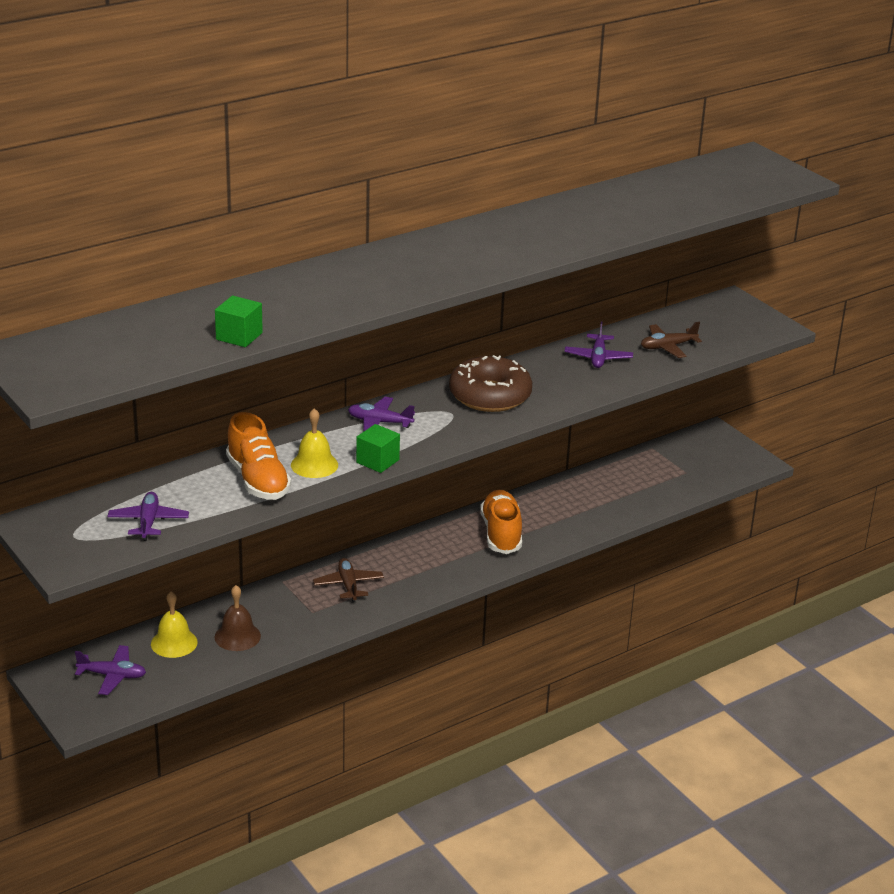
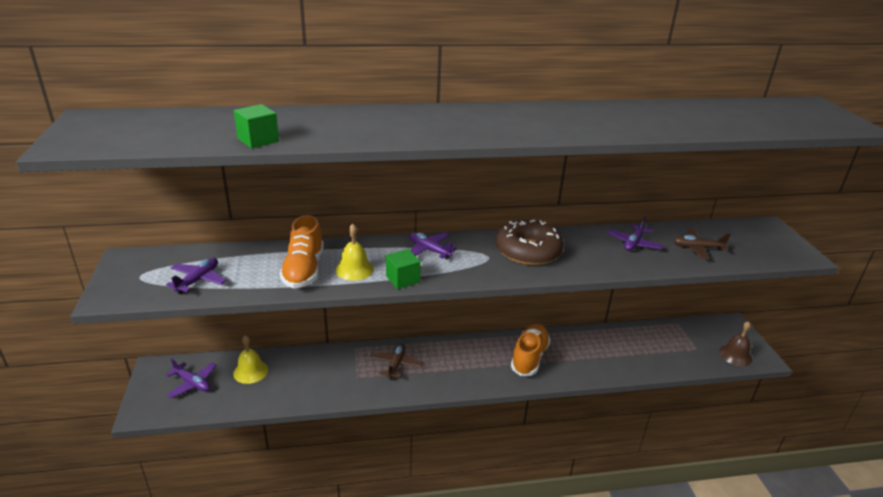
camera: 25 degrees right, 0 degrees up
(237, 636) = (294, 380): brown bell -> brown bell (735, 355)

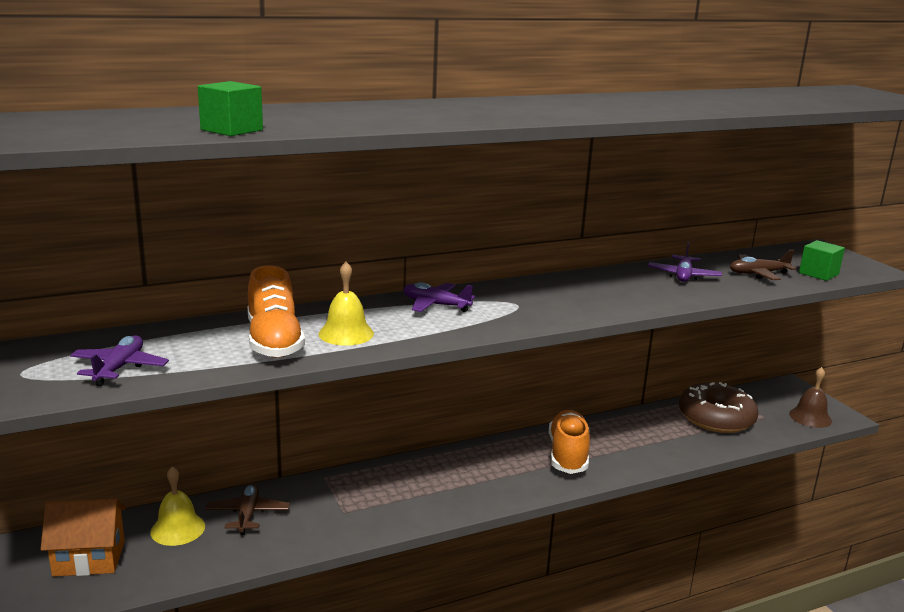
camera: 15 degrees left, 10 degrees down
(192, 383) = (89, 558): purple plane -> orange house
(396, 364) = (392, 488): brown plane -> brown plane (248, 514)
(402, 279) = (420, 337): green cube -> green cube (818, 273)
(528, 251) = (563, 294): brown donut -> brown donut (716, 418)

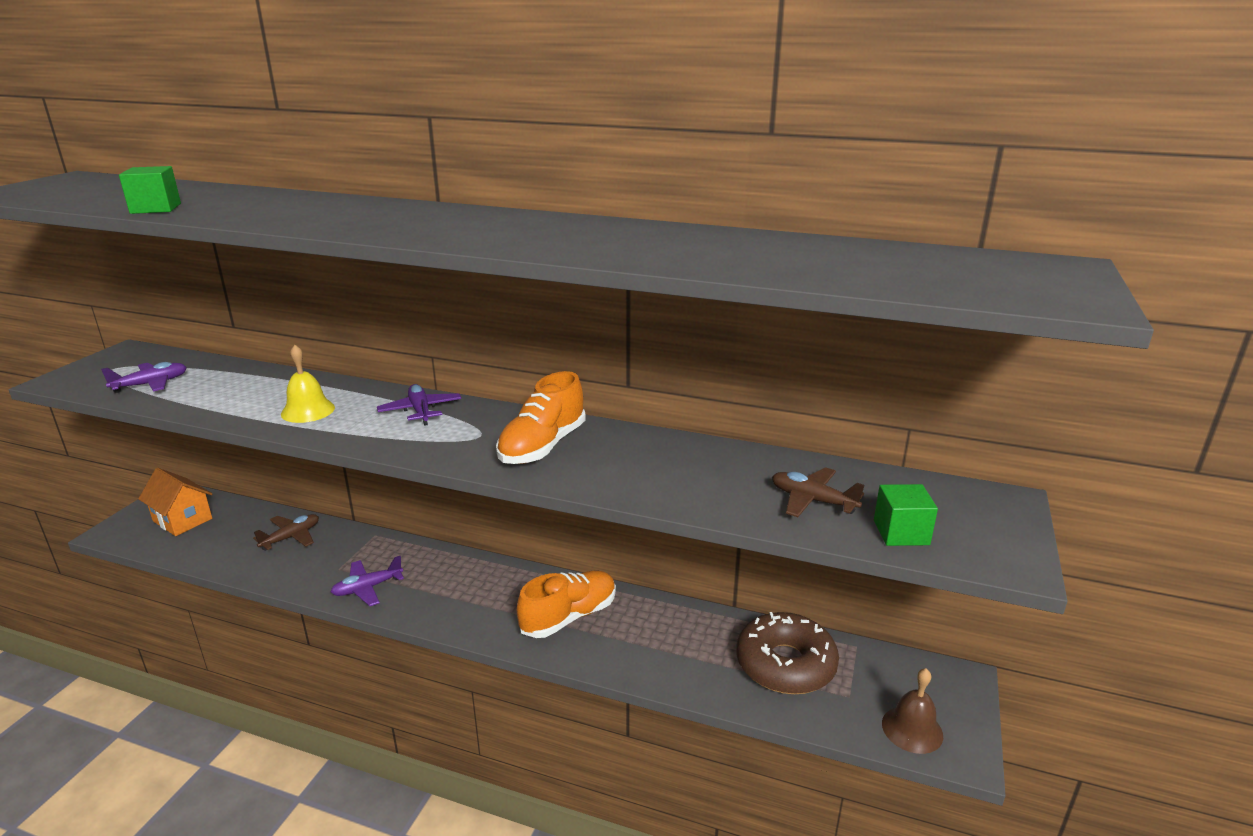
camera: 45 degrees right, 5 degrees up
(178, 529) = (246, 525): yellow bell -> none
(274, 341) = (257, 399): orange shoe -> orange shoe (542, 446)
(683, 276) = (713, 468): purple plane -> purple plane (367, 588)

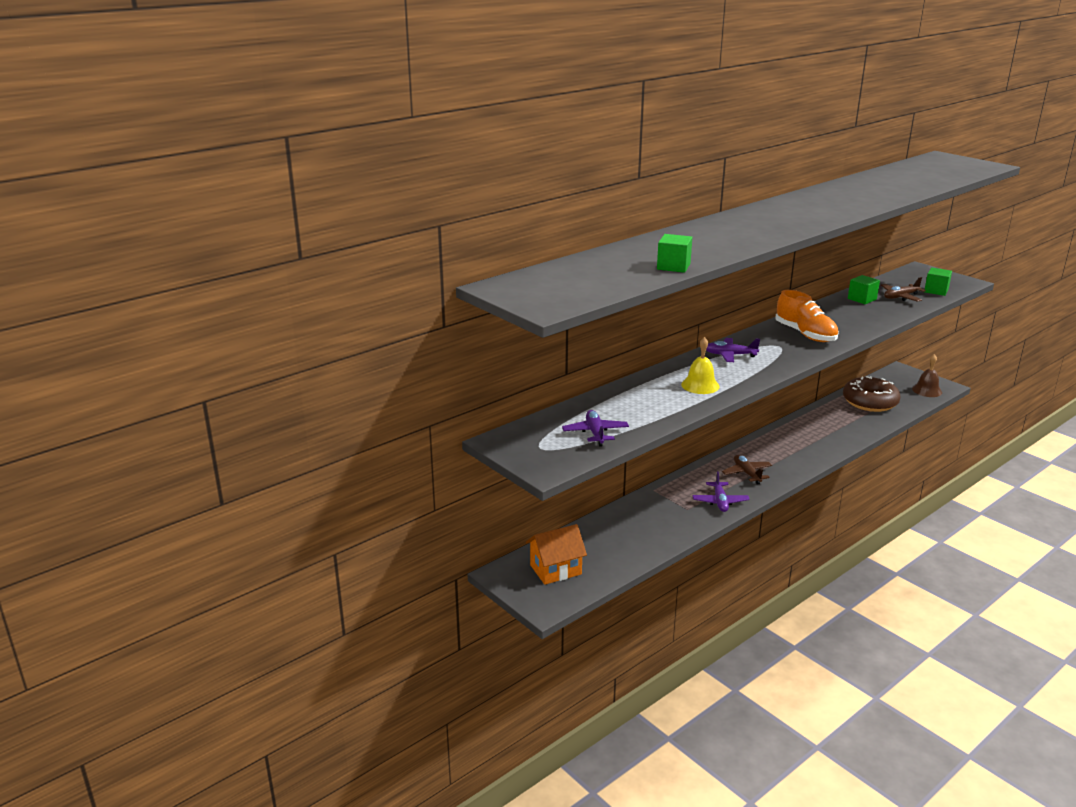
camera: 60 degrees left, 0 degrees up
(291, 537) = (628, 523): brown plane -> brown plane (746, 473)
(569, 617) = (796, 444): orange shoe -> none
(754, 467) = (862, 299): none -> green cube

